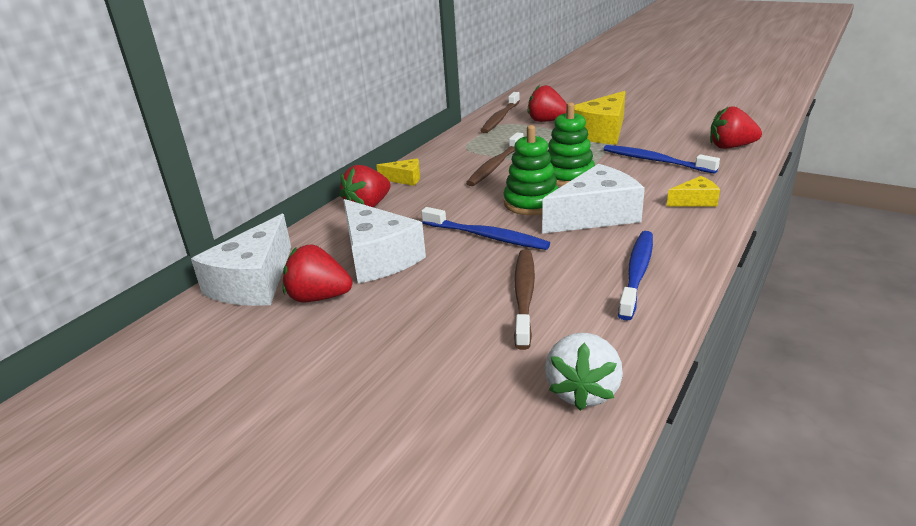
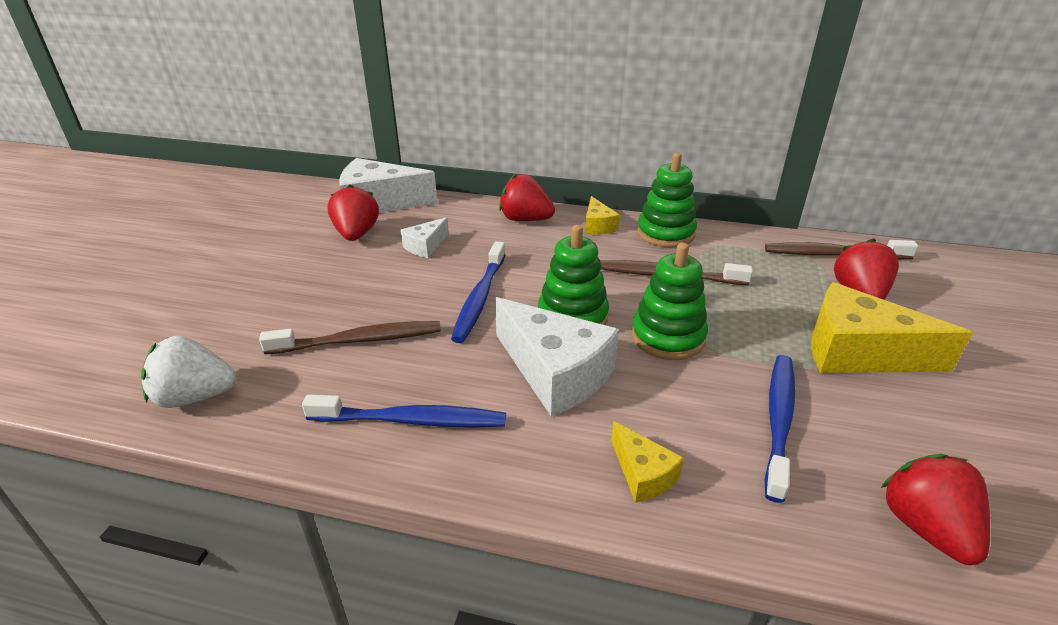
camera: 70 degrees right, 5 degrees up
(378, 257) = (425, 246): white cheese -> white cheese, size x0.50
(436, 158) = (665, 233): none -> green stacking toy

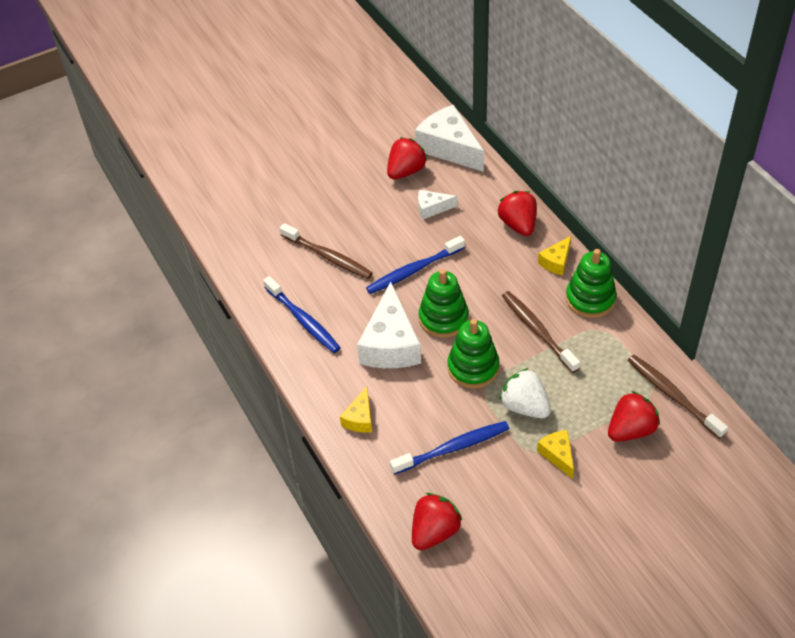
camera: 50 degrees right, 15 degrees up
(195, 397) = (236, 241): white strawberry -> white strawberry (524, 406)
(858, 352) = (558, 455): yellow cheese -> yellow cheese, size x0.50

